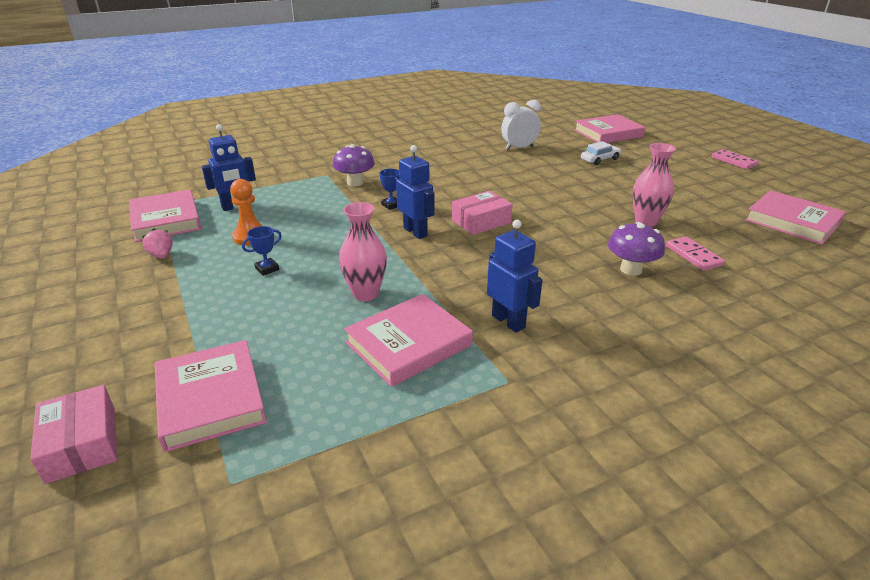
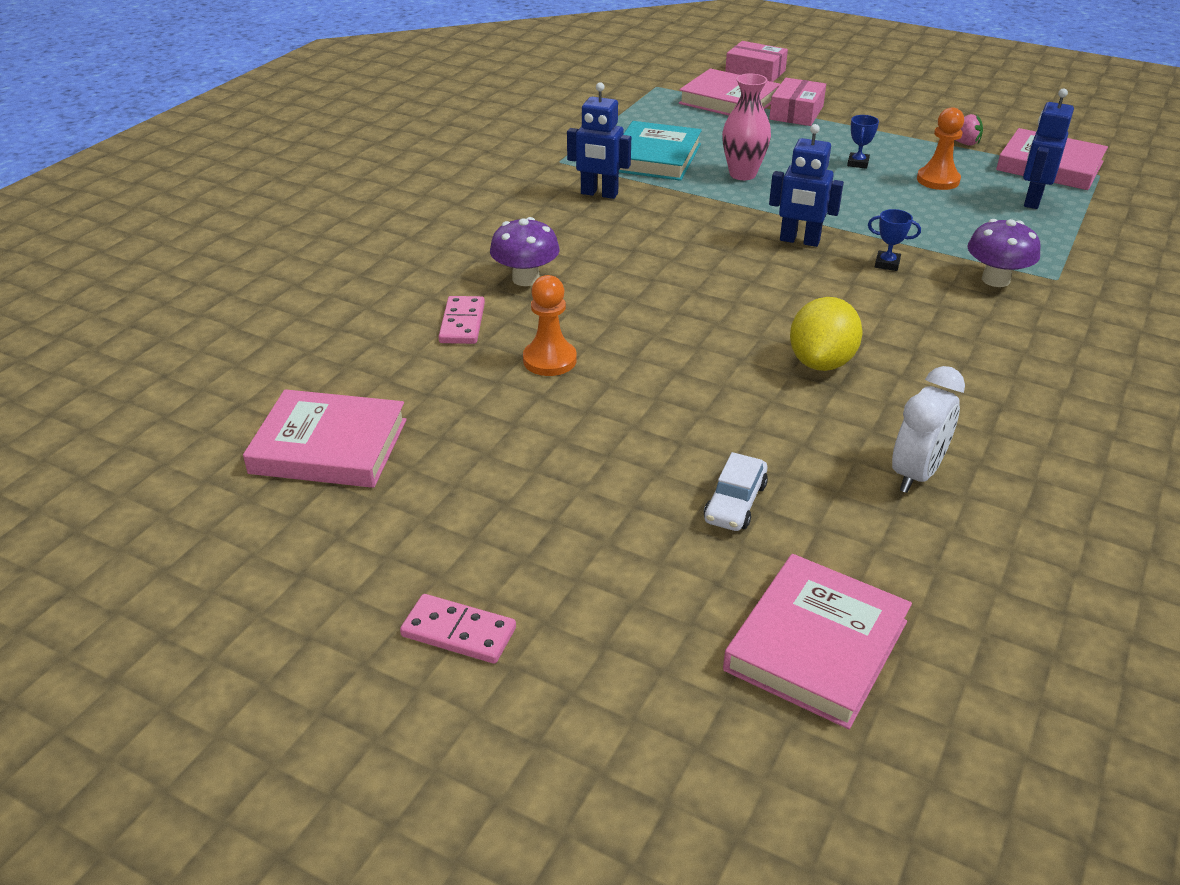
camera: 145 degrees right, 5 degrees up
(408, 344) = (655, 157): pink book -> turquoise book
(481, 221) = (752, 280): pink box -> pink box (796, 113)
(501, 182) = (821, 362): none -> yellow lemon
(646, 221) = (549, 360): pink vase -> orange pawn
(693, 256) = (462, 323): pink domino -> pink domino turned 60 degrees clockwise

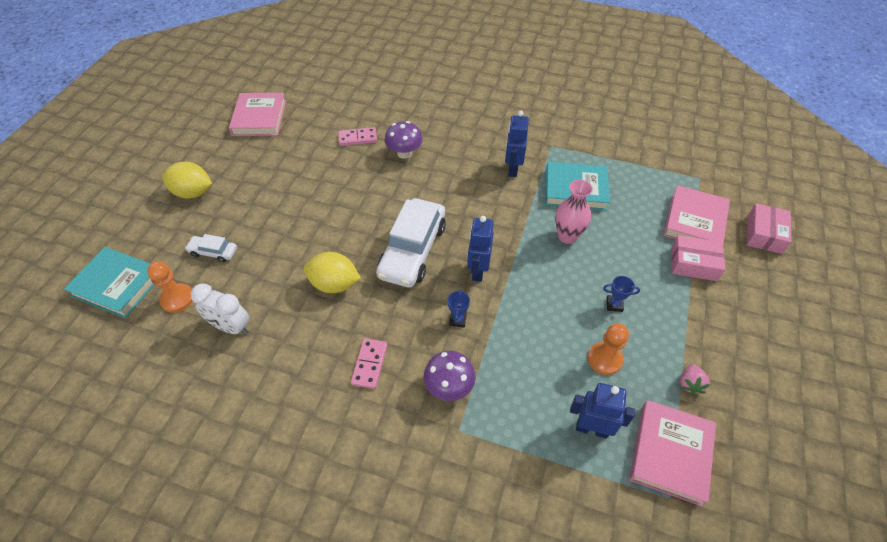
camera: 80 degrees right, 15 degrees up
(458, 632) = (145, 175): pink domino -> pink domino (369, 364)
(549, 360) = (328, 173): orange pawn -> orange pawn (177, 299)
(550, 542) = (193, 193): none -> yellow lemon
(755, 288) = (412, 250): none -> white car
(816, 645) = (117, 284): pink book -> turquoise book

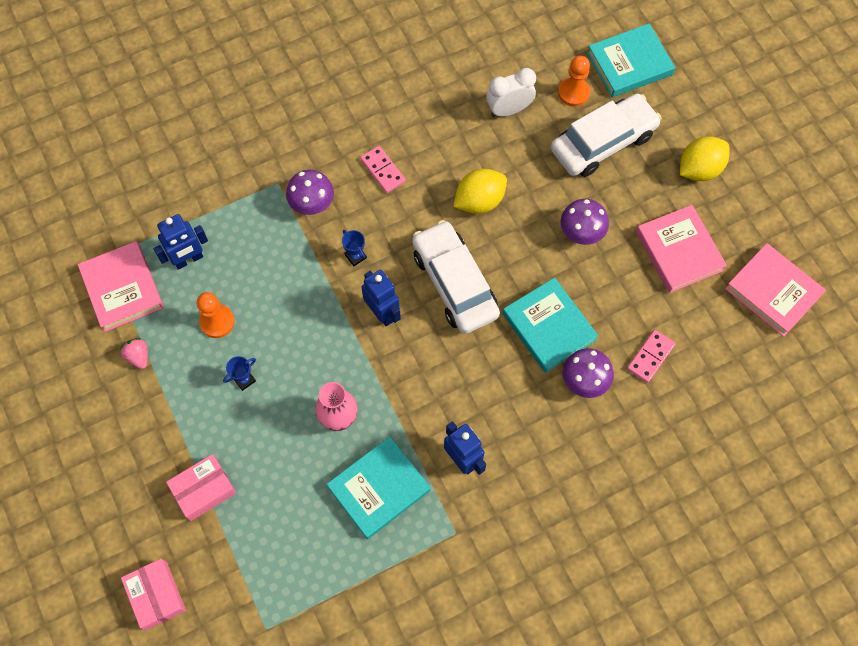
camera: 135 degrees right, 15 degrees up
(213, 252) = (603, 142): white car -> white car, size x2.12
(303, 216) = (581, 232): none -> purple mushroom
(389, 187) = (549, 327): none -> turquoise book
(695, 221) = (234, 551): pink book -> pink book (679, 251)

